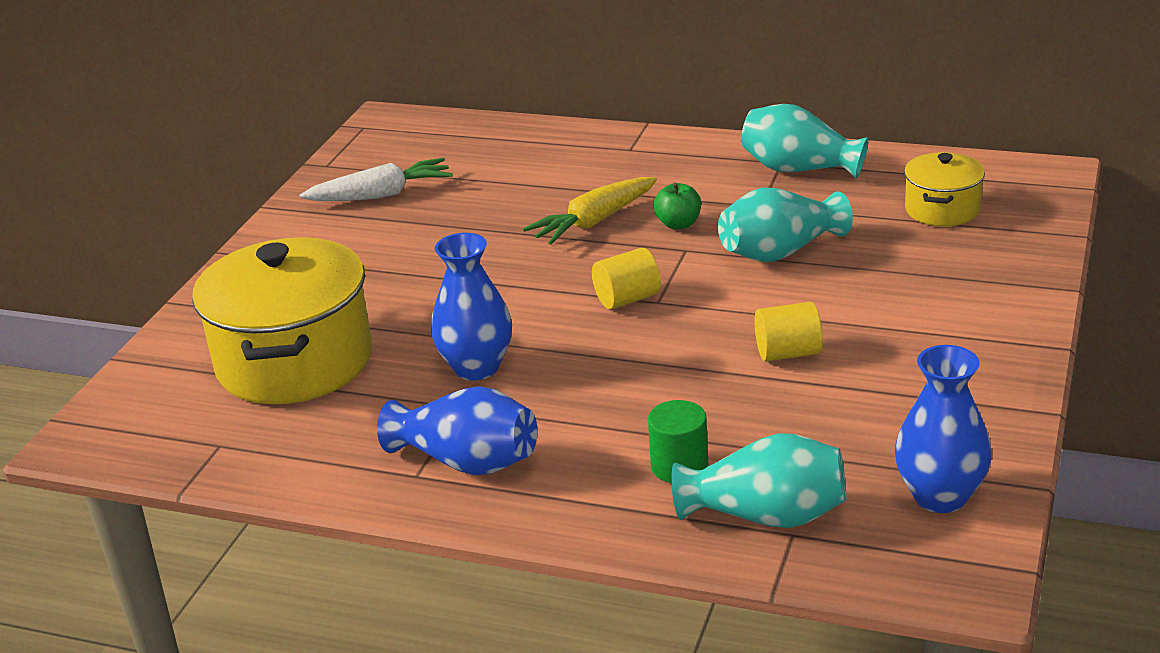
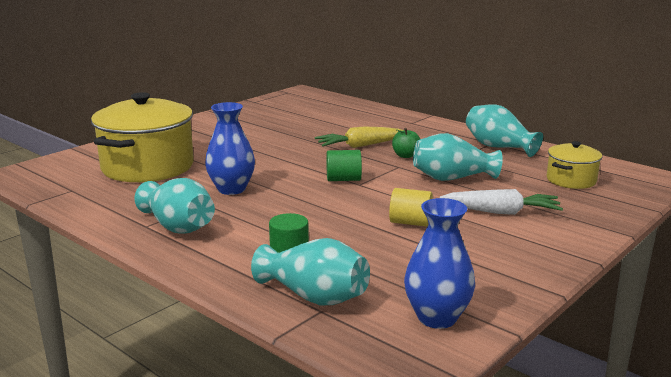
camera: 20 degrees right, 10 degrees down
(381, 195) = (266, 116): white carrot -> white carrot (501, 212)
(467, 462) = (178, 227): blue vase -> turquoise vase
(627, 299) = (343, 179): yellow cylinder -> green cylinder

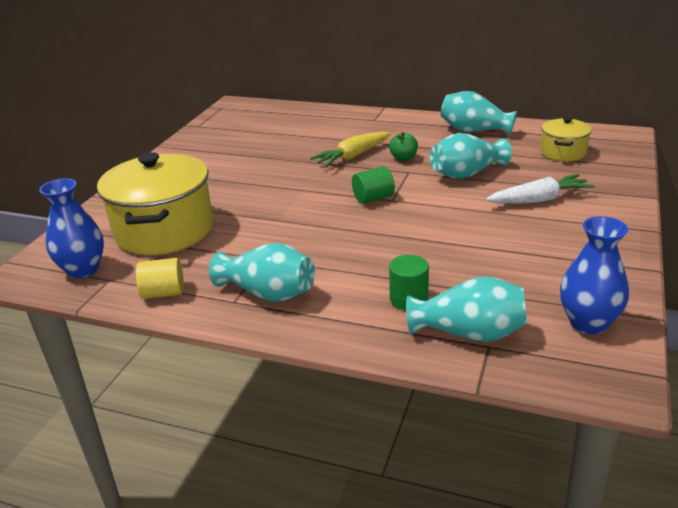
camera: 20 degrees left, 10 degrees up
(231, 189) = (278, 236): blue vase -> blue vase (83, 270)
(410, 223) = (476, 231): yellow cylinder -> yellow cylinder (163, 293)

